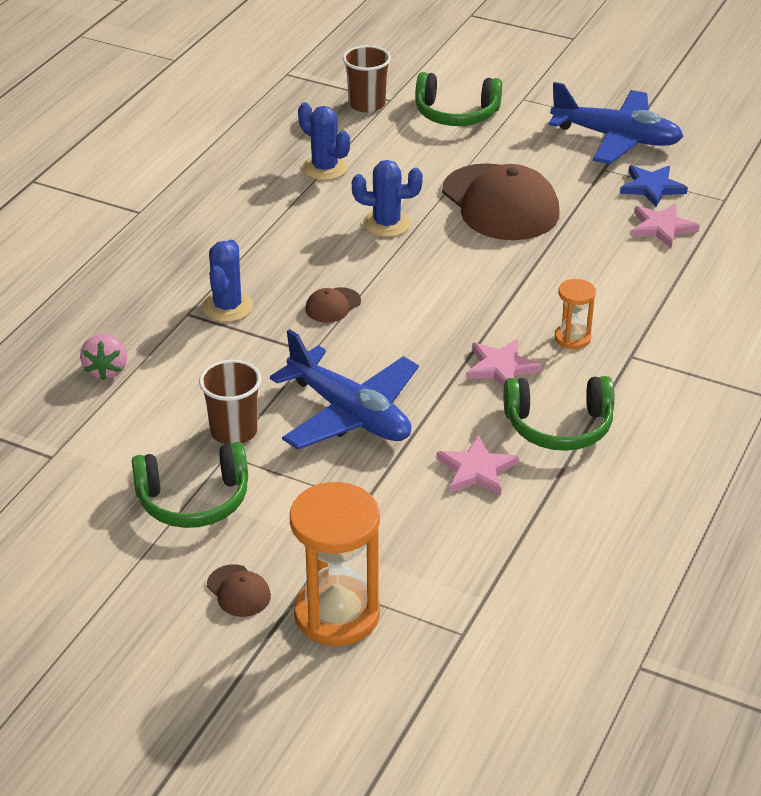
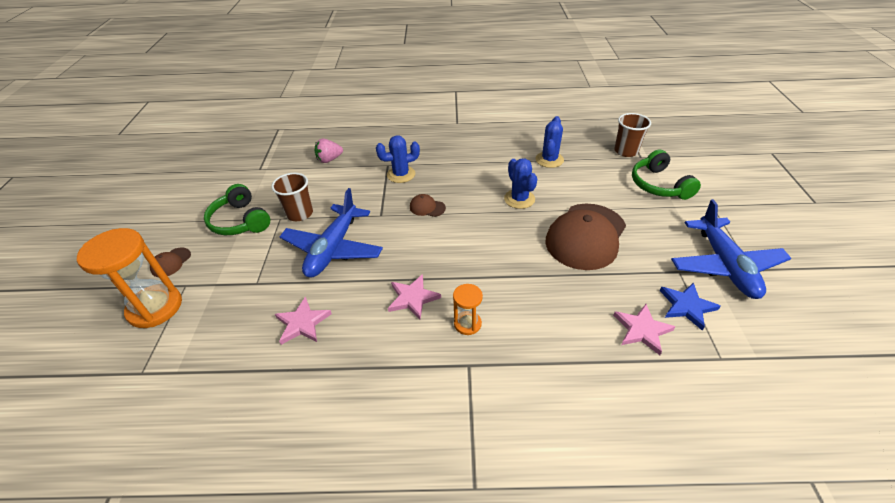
camera: 65 degrees right, 5 degrees up
(559, 426) = (366, 350): green headphones -> none

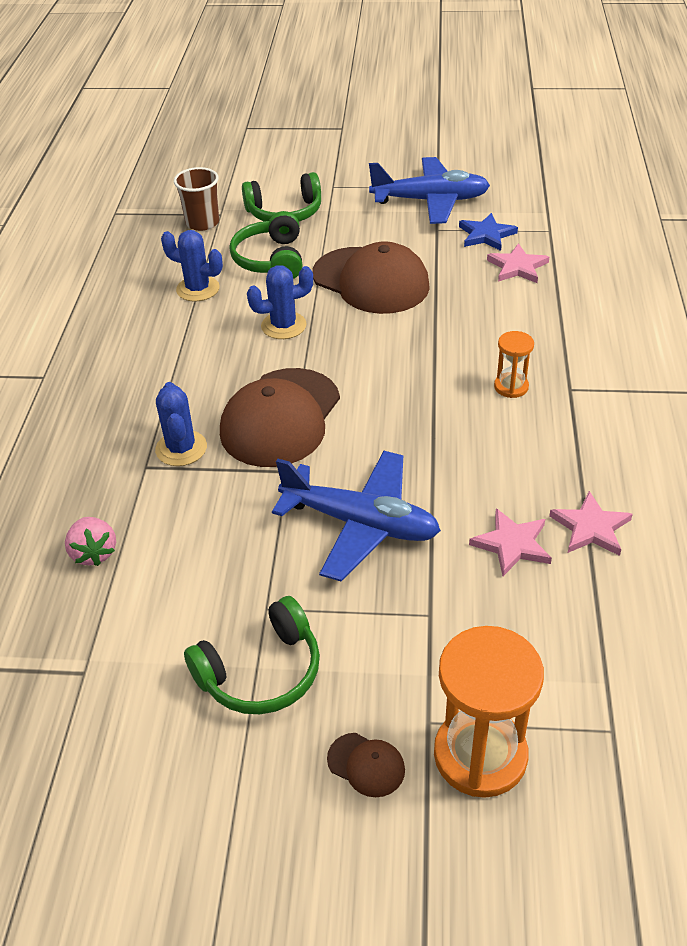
camera: 85 degrees left, 0 degrees up
(300, 214) = (259, 579): brown cup -> none
(412, 298) = (468, 433): pink star -> pink star (590, 528)
(427, 207) = (280, 418): brown cap -> brown cap, size x2.42
(594, 185) = (271, 259): none -> green headphones

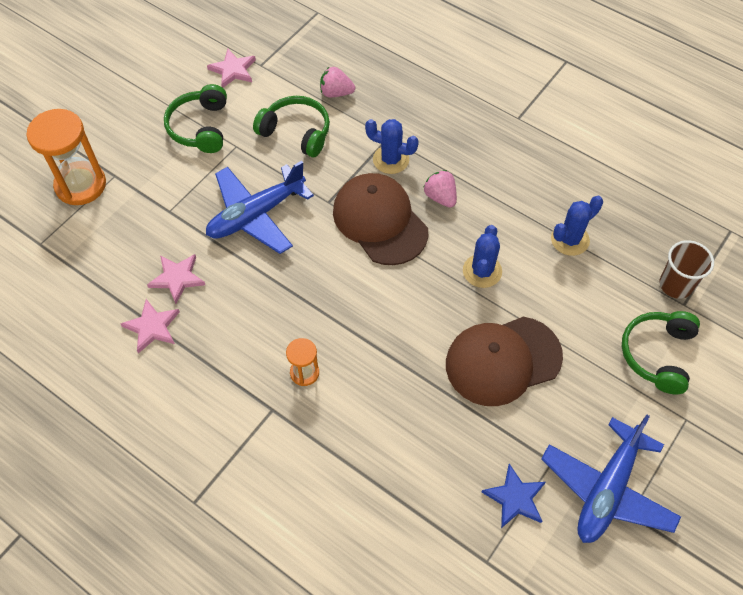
camera: 120 degrees right, 15 degrees up
(209, 388) = (440, 197): none -> pink strawberry
(271, 259) = (582, 306): green headphones -> green headphones (296, 132)
(366, 765) = (117, 142): brown cap -> none
(517, 267) = (447, 487): pink star -> pink star (233, 70)

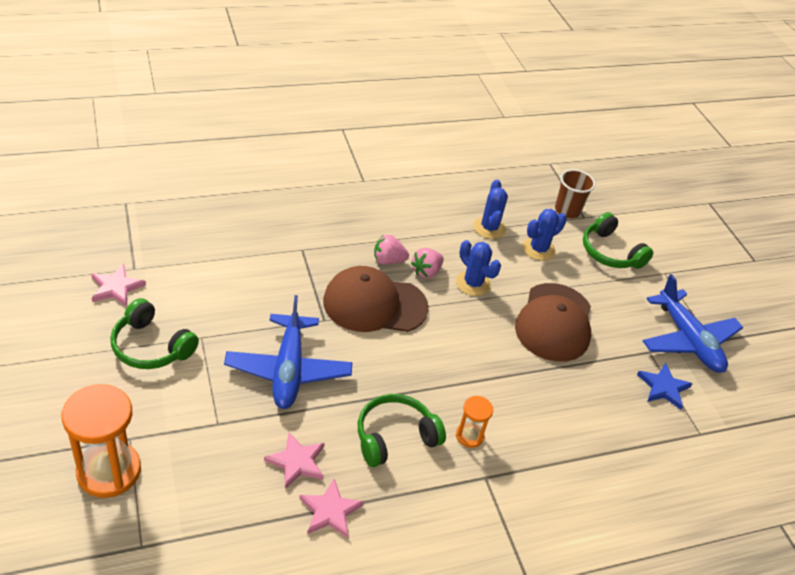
camera: 60 degrees left, 15 degrees down
(296, 132) = (234, 294): green headphones -> green headphones (395, 437)
(336, 93) = (223, 247): pink strawberry -> pink strawberry (426, 272)
(391, 160) = (325, 262): blue cactus -> blue cactus (538, 249)

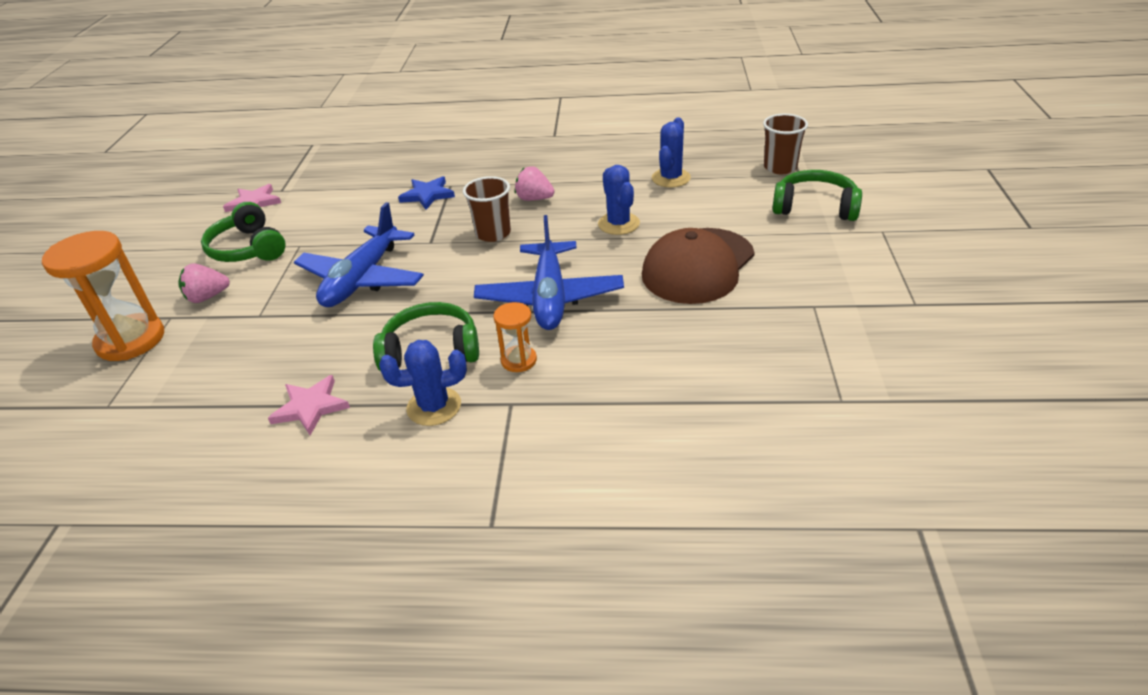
camera: 30 degrees right, 5 degrees down
(297, 462) = (310, 358): pink star -> none
(374, 304) = (493, 233): brown cap -> brown cup
(426, 272) = (571, 210): pink strawberry -> pink strawberry (207, 297)
(538, 249) = (720, 199): blue cactus -> blue cactus (434, 406)
(610, 252) = (815, 207): green headphones -> green headphones turned 120 degrees clockwise
(663, 387) = (812, 344): blue star -> blue star (427, 195)
(688, 340) = (878, 299): blue plane -> blue plane (550, 297)

